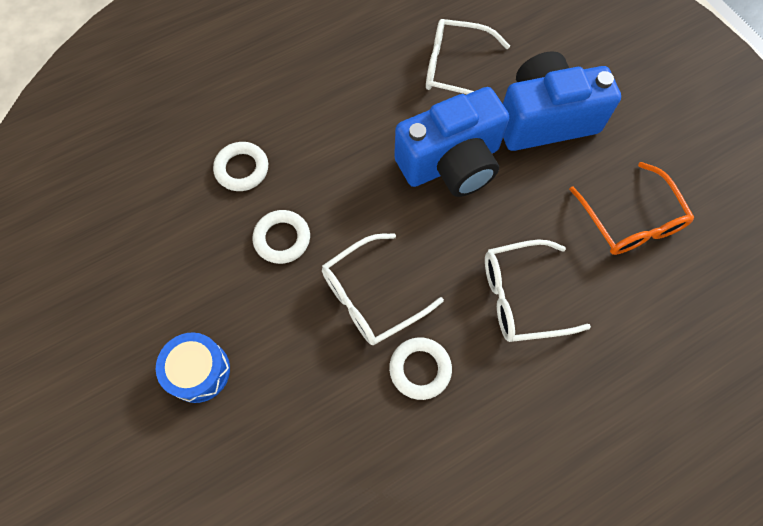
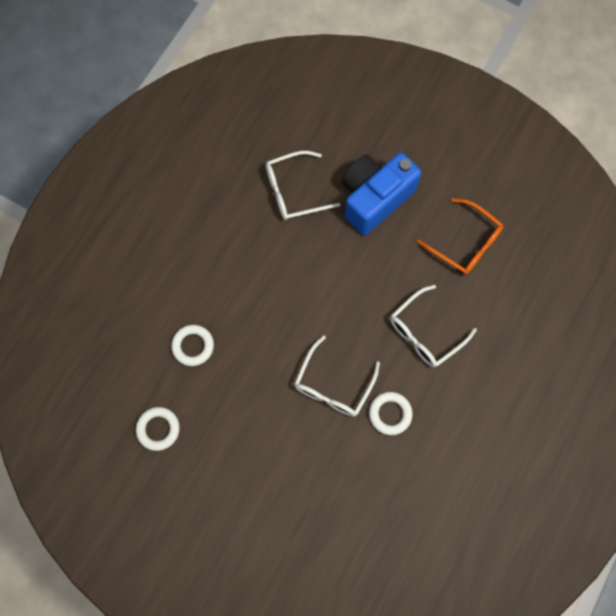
camera: 30 degrees left, 5 degrees up
(198, 371) = (255, 494): blue drum -> none
(282, 239) = (252, 379): white ring -> white ring (158, 429)
(451, 163) = (331, 264): blue camera -> none

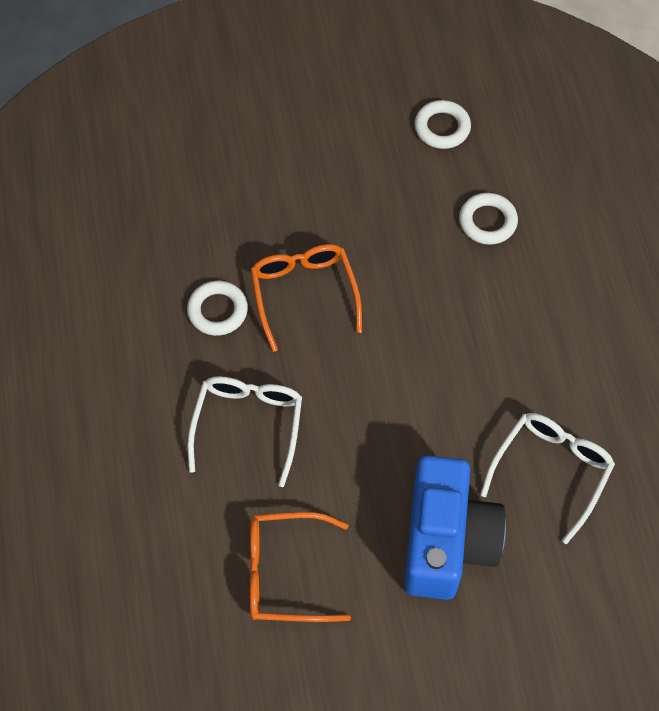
camera: 140 degrees right, 10 degrees down
(333, 384) = (304, 294): white glasses -> orange glasses

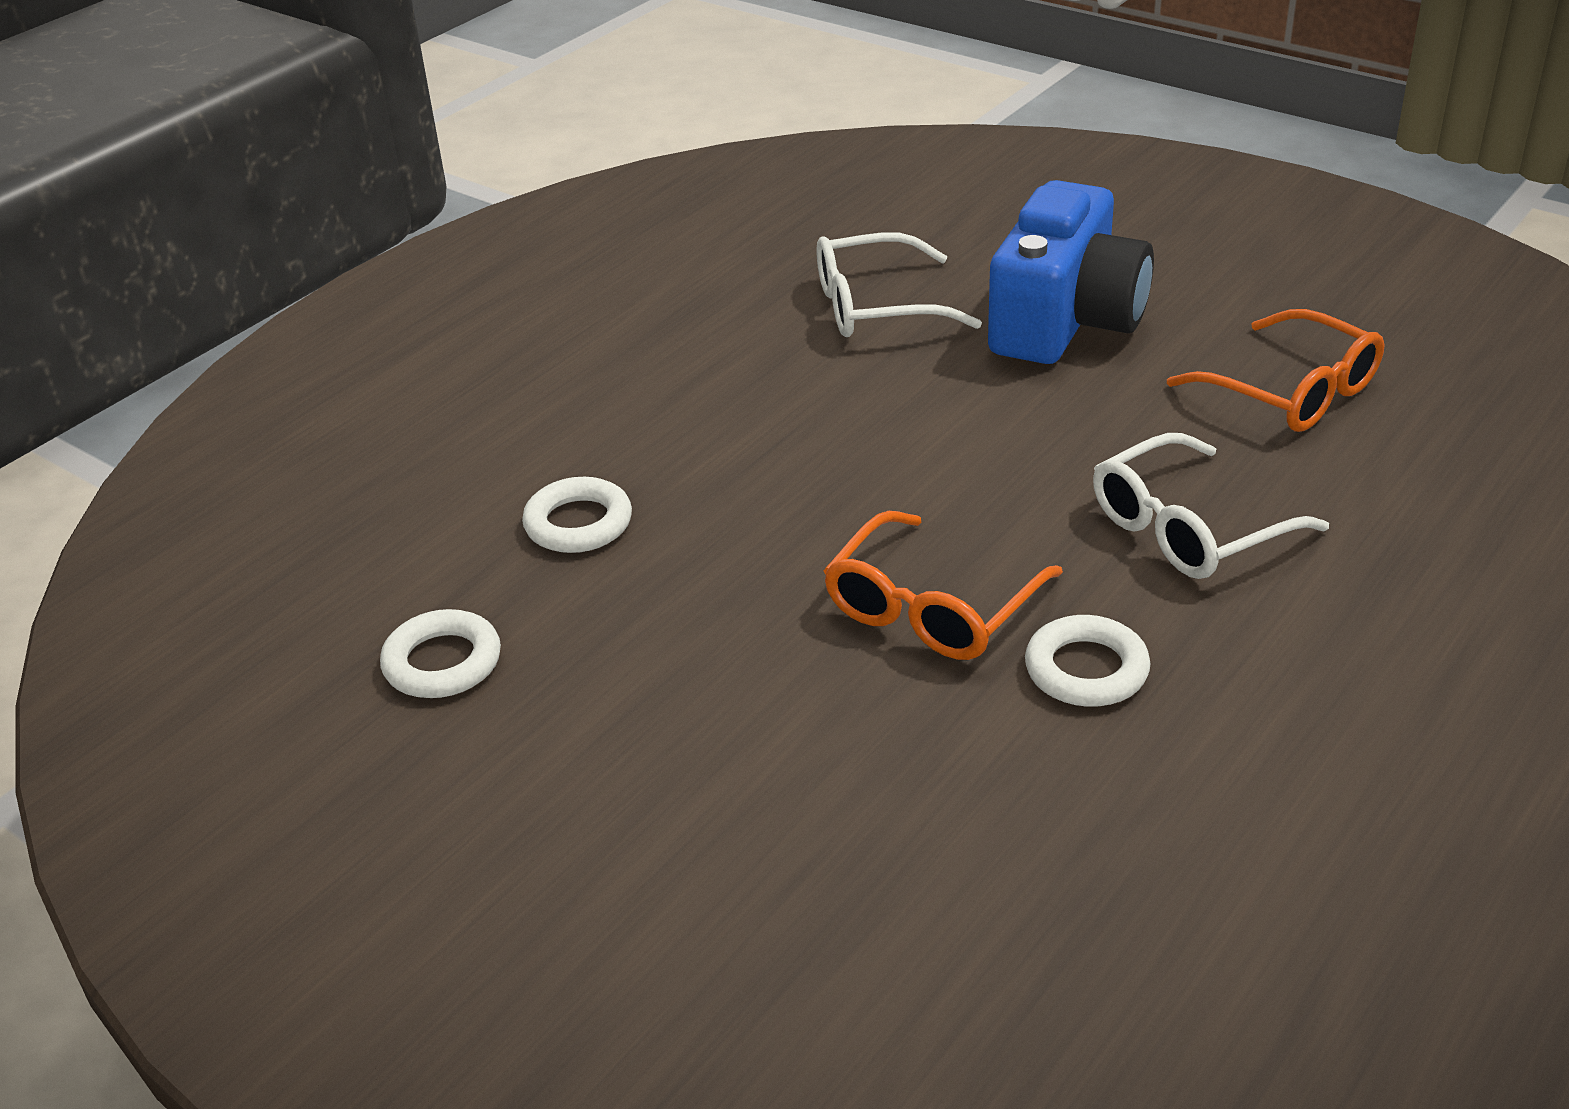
camera: 130 degrees left, 25 degrees down
(446, 541) = (1066, 321): blue camera -> blue camera turned 150 degrees clockwise

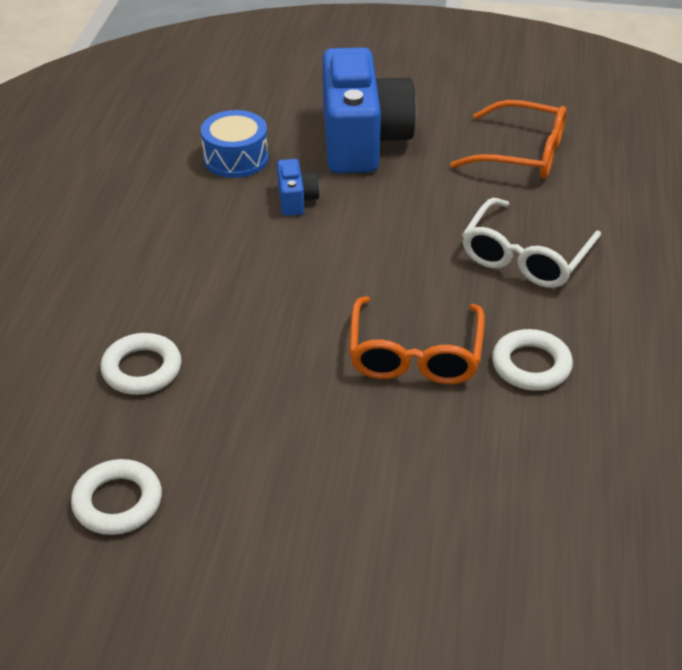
camera: 30 degrees left, 5 degrees up
(877, 306) = (236, 158): white glasses -> blue drum
(918, 375) = (296, 200): none -> blue camera

